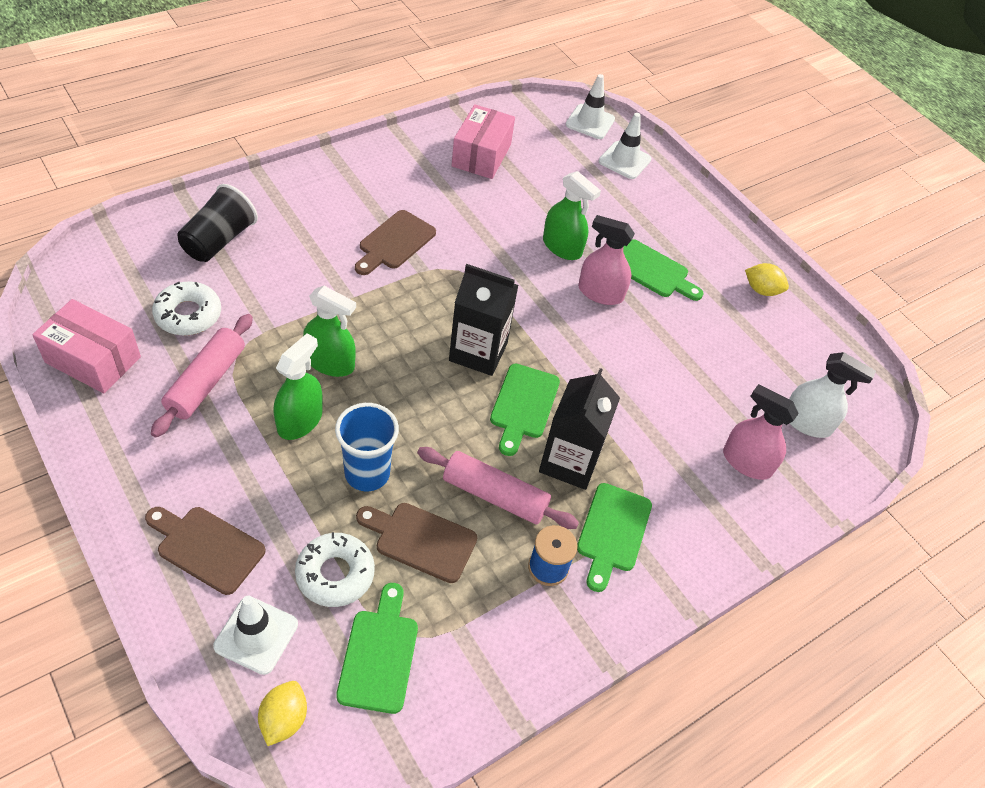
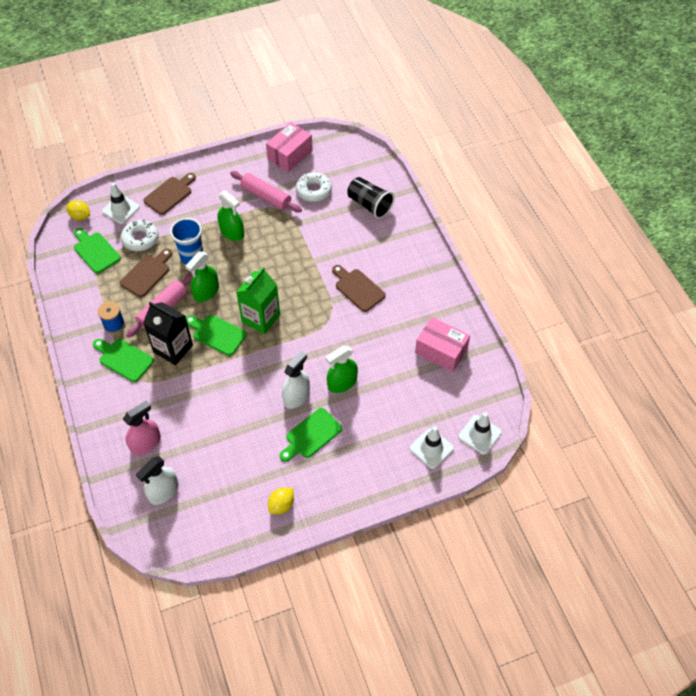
camera: 110 degrees right, 5 degrees up
(330, 362) = (268, 248): green spray bottle -> green spray bottle (206, 292)
(379, 654) = (95, 251): green cutting board -> green cutting board turned 150 degrees counterclockwise
(478, 352) = (261, 318): black carton -> green carton
(600, 293) = (296, 396): pink spray bottle -> white spray bottle

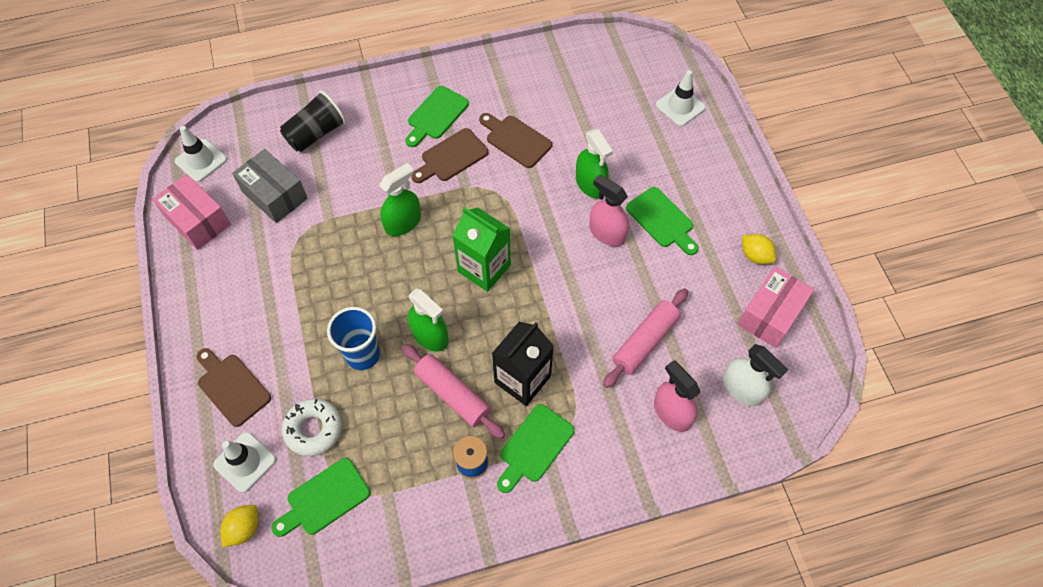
camera: 85 degrees left, 5 degrees up
(147, 274) = (384, 418): brown cutting board -> brown cutting board (516, 140)
(217, 334) = (503, 322): green cutting board -> green cutting board (436, 115)
(232, 232) = (328, 300): green spray bottle -> green spray bottle (403, 223)
(266, 196) = (270, 254): pink rolling pin -> pink rolling pin (645, 342)
(296, 396) = (607, 233): white spray bottle -> pink spray bottle
(314, 190) = (274, 195): white donut -> grey box
(441, 351) = (553, 84): pink box -> pink box (770, 314)
(479, 434) = (663, 63): white traffic cone -> white traffic cone (201, 160)

